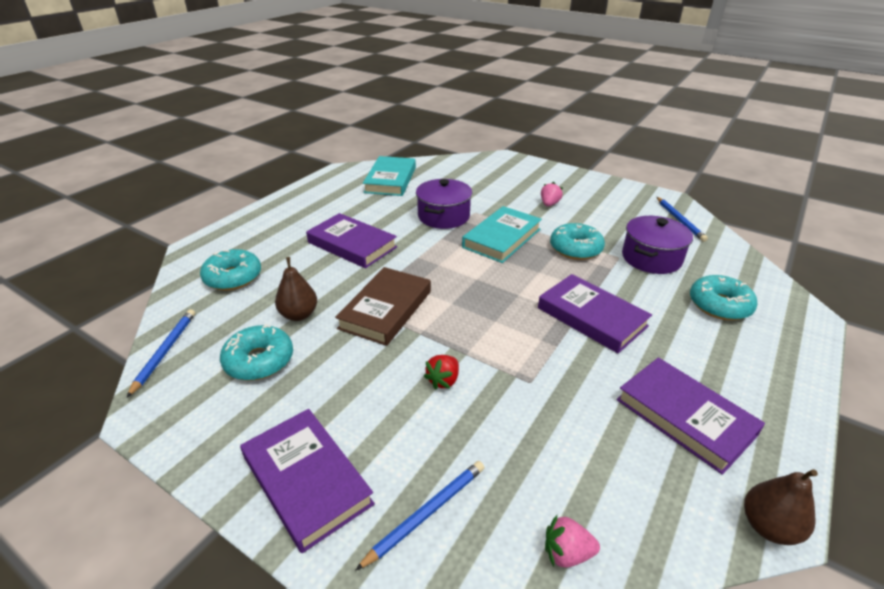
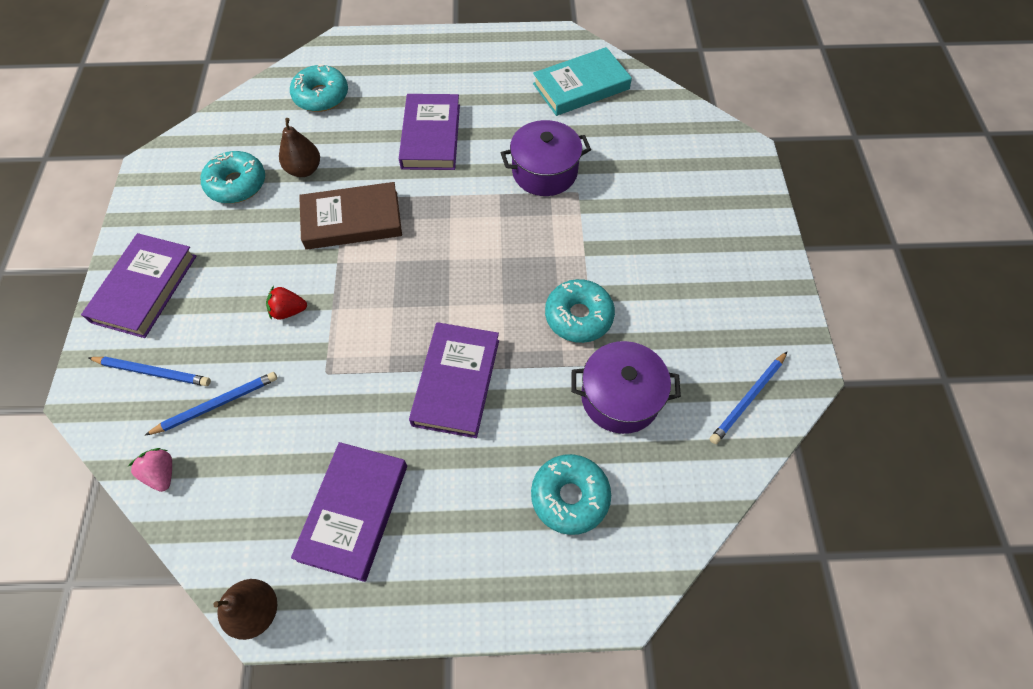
camera: 55 degrees right, 25 degrees up
(164, 352) = (212, 126): blue pencil -> blue pencil (216, 404)
(501, 238) = (543, 242): turquoise book -> none
(549, 204) = (661, 249): pink strawberry -> none

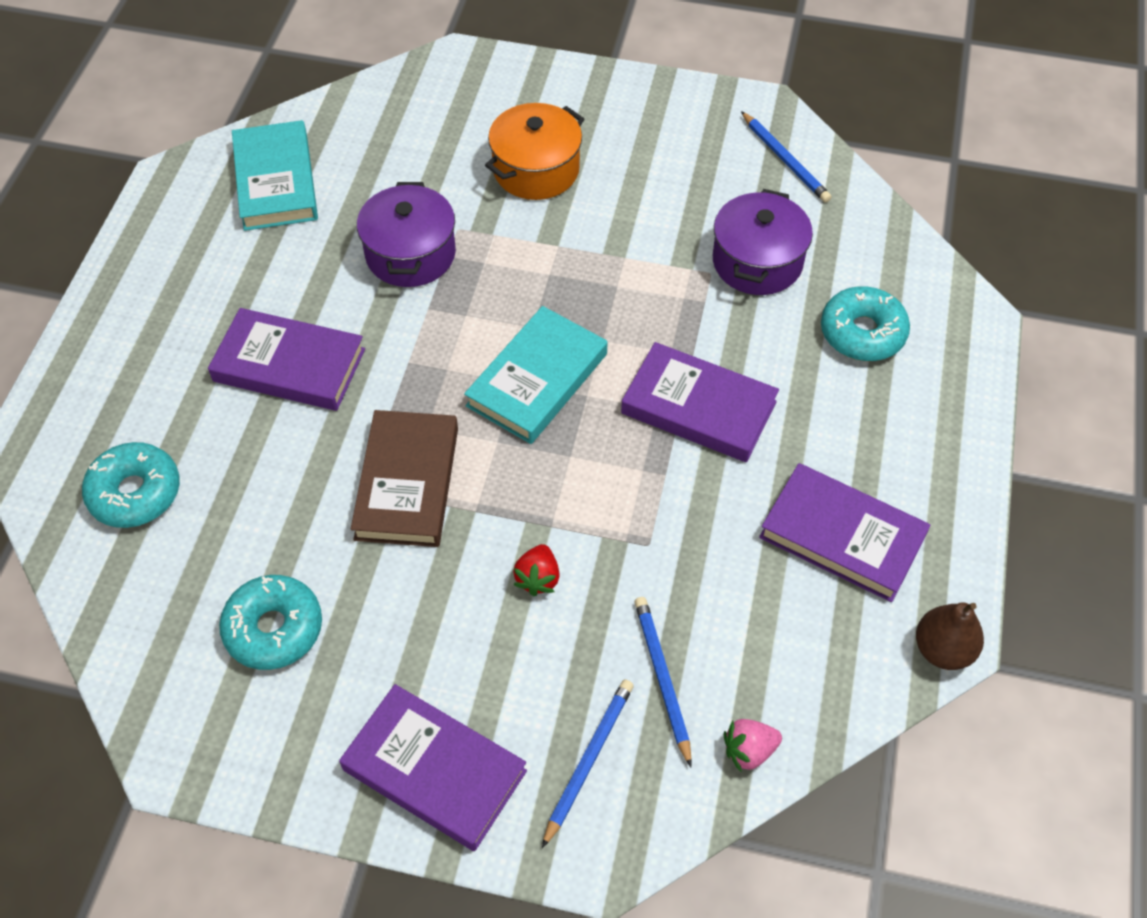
camera: 75 degrees left, 5 degrees down
(304, 170) = (284, 533): brown pear -> none
(455, 272) = (537, 380): none -> turquoise book
(578, 316) = (643, 272): turquoise donut -> none
(655, 224) = (536, 170): none -> orange pot

